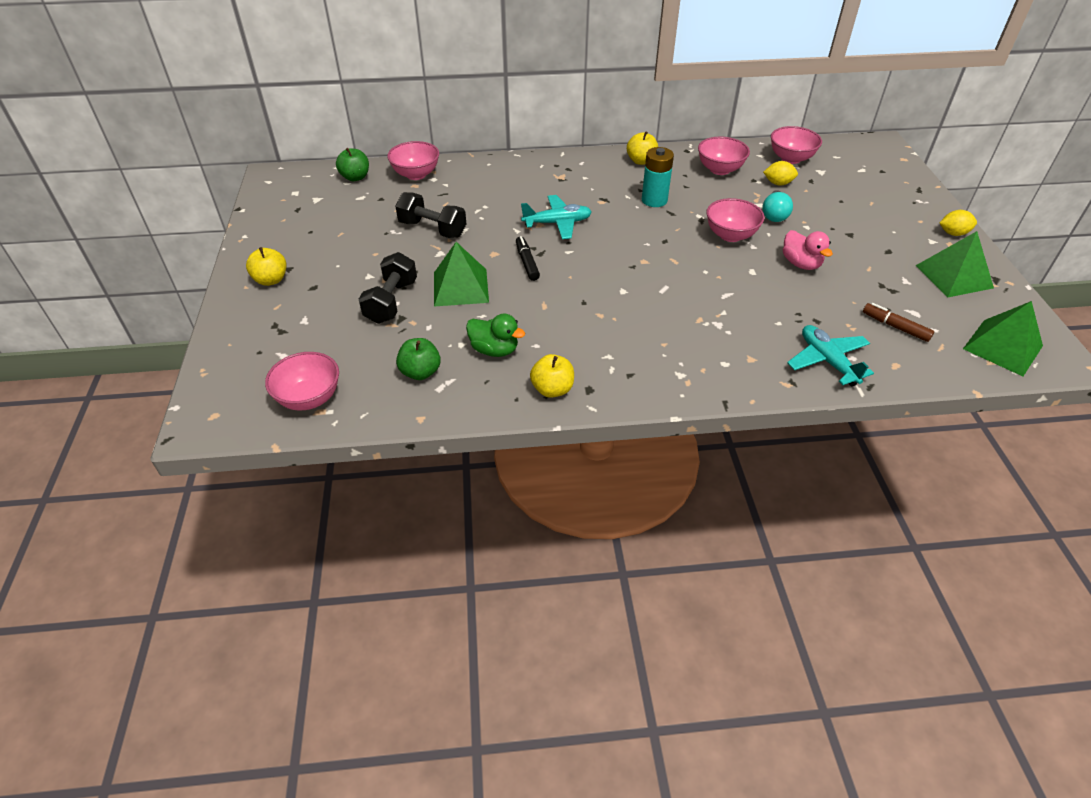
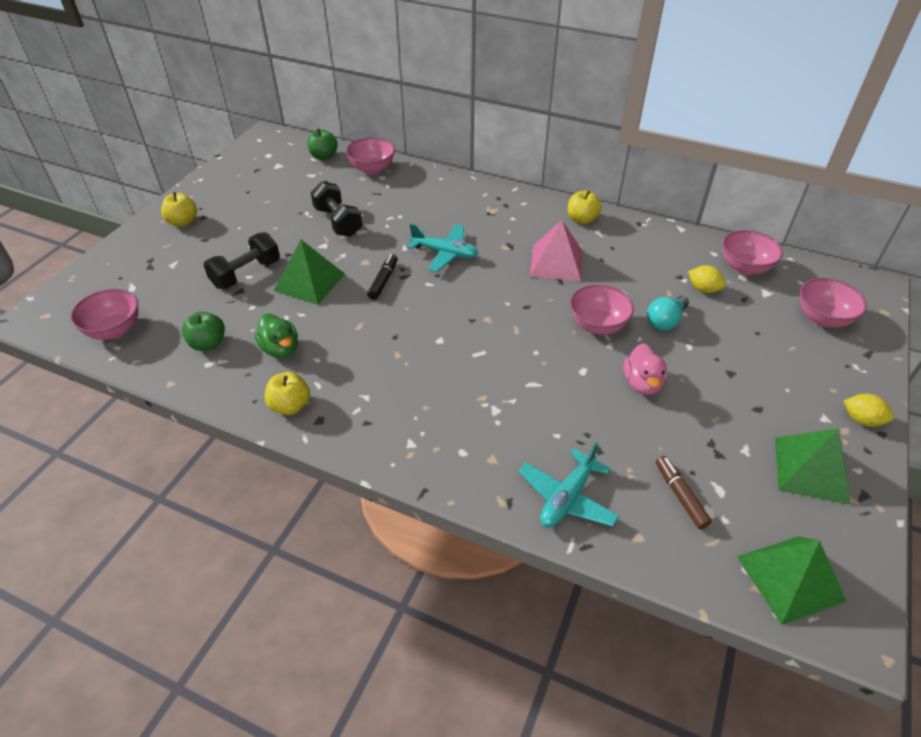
camera: 30 degrees right, 0 degrees up
(654, 200) = (556, 262): turquoise battery -> pink pyramid
(720, 169) = (654, 254): pink bowl -> pink bowl (822, 318)
(827, 361) = (567, 498): turquoise plane -> turquoise plane turned 150 degrees counterclockwise

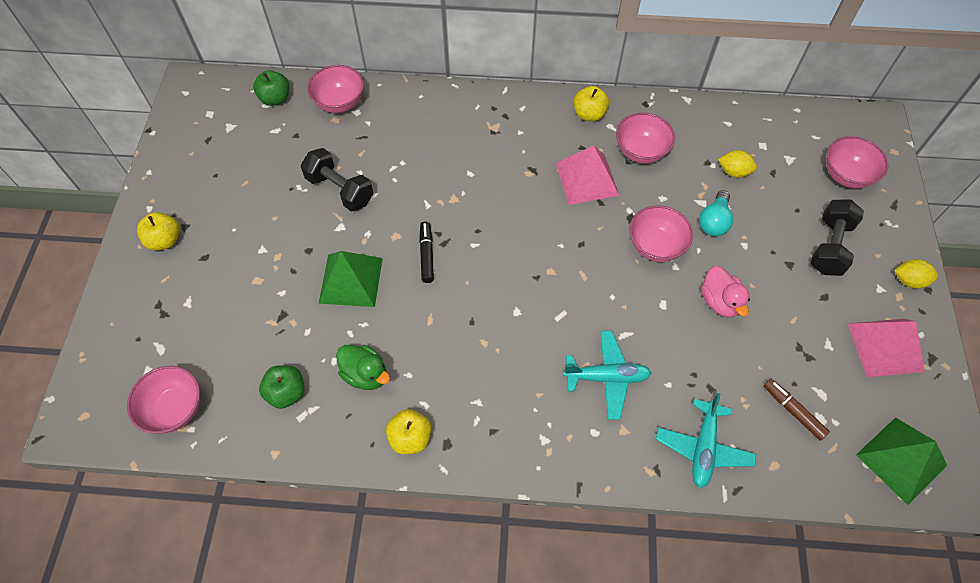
camera: 20 degrees left, 15 degrees up
(246, 274) = (277, 290): black dumbbell -> black dumbbell (829, 247)
(445, 253) = (472, 200): turquoise plane -> turquoise plane (606, 377)
(744, 267) = (761, 133): pink bowl -> pink bowl (640, 151)
(811, 469) = (885, 347): green pyramid -> pink pyramid

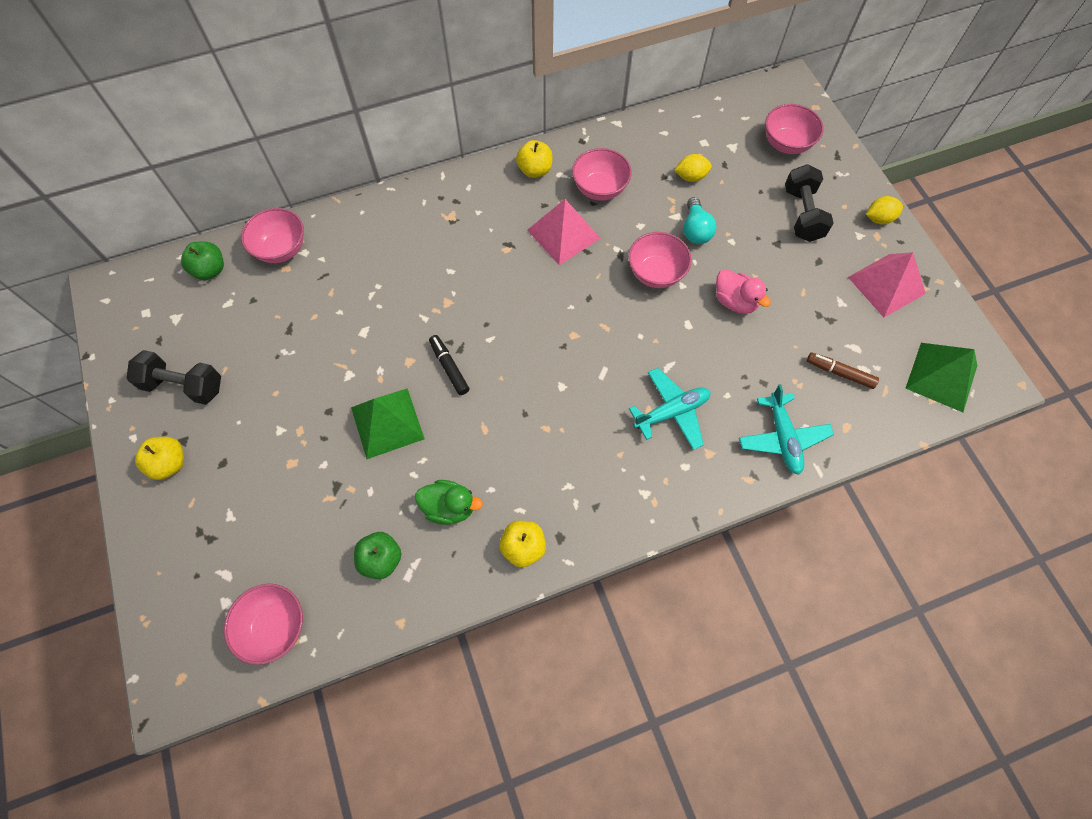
camera: 25 degrees left, 5 degrees up
(340, 190) = (329, 338): black dumbbell -> black dumbbell (184, 385)

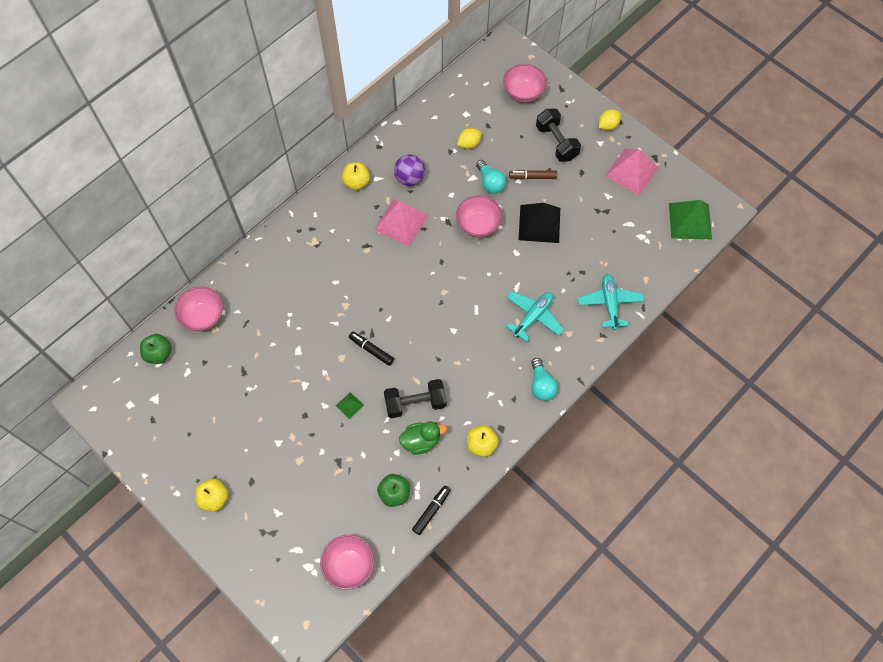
camera: 25 degrees left, 0 degrees up
(184, 385) = (191, 442): black dumbbell -> black dumbbell (415, 403)
(387, 423) = (349, 405): green pyramid -> green pyramid, size x0.47
(415, 605) = (431, 511): none -> black marker
(599, 189) = (410, 178): pink bowl -> purple ball
(640, 504) = (541, 385): none -> turquoise light bulb
(735, 301) = (539, 223): pink duck -> black pyramid
(782, 438) = (609, 303): turquoise plane -> turquoise plane turned 150 degrees counterclockwise
(839, 373) = (627, 245): brown marker -> brown marker (532, 177)

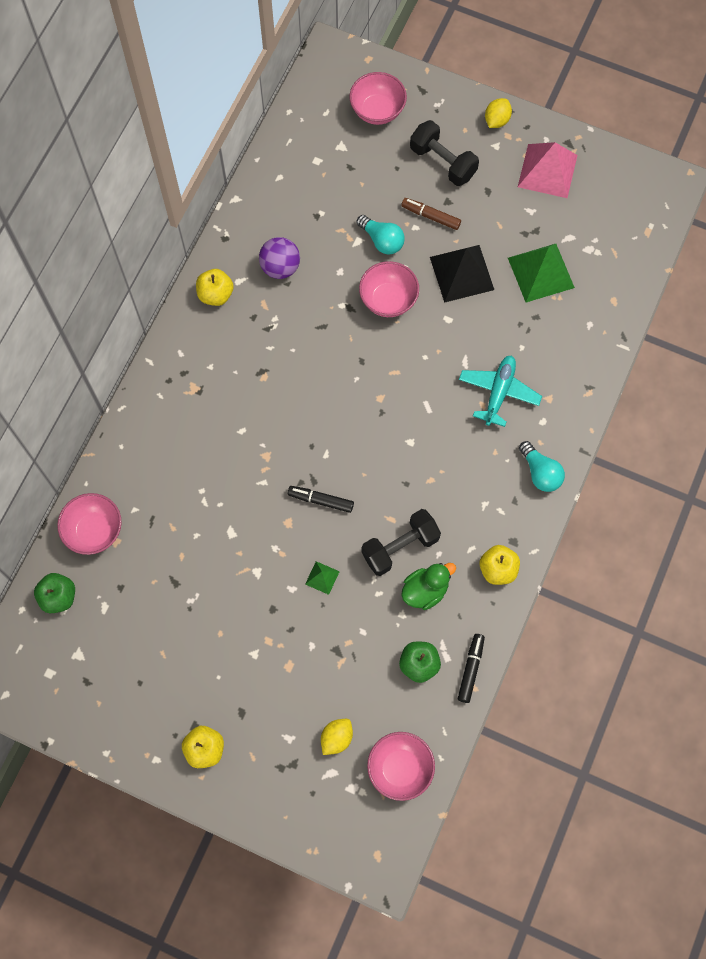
camera: 20 degrees left, 5 degrees up
(401, 222) = (292, 327): pink pyramid -> none
(469, 144) = (336, 199): yellow lemon -> yellow lemon (336, 738)
(532, 177) = (431, 216): brown marker -> brown marker turned 45 degrees clockwise
(609, 303) = (582, 345): turquoise plane -> none
(690, 221) = (639, 210): green pyramid -> green pyramid (540, 272)

